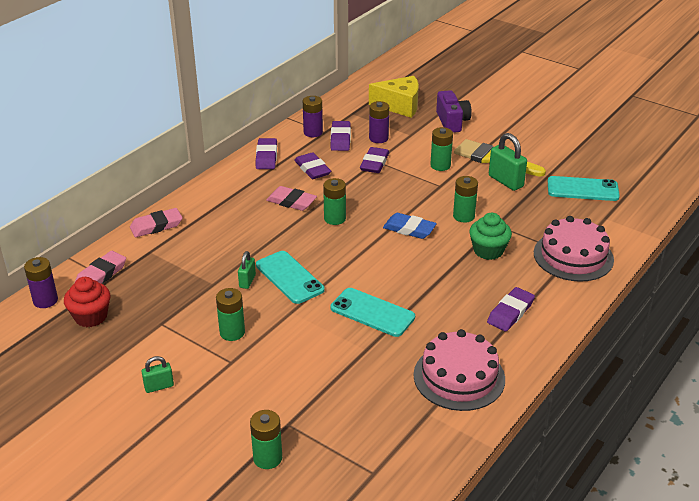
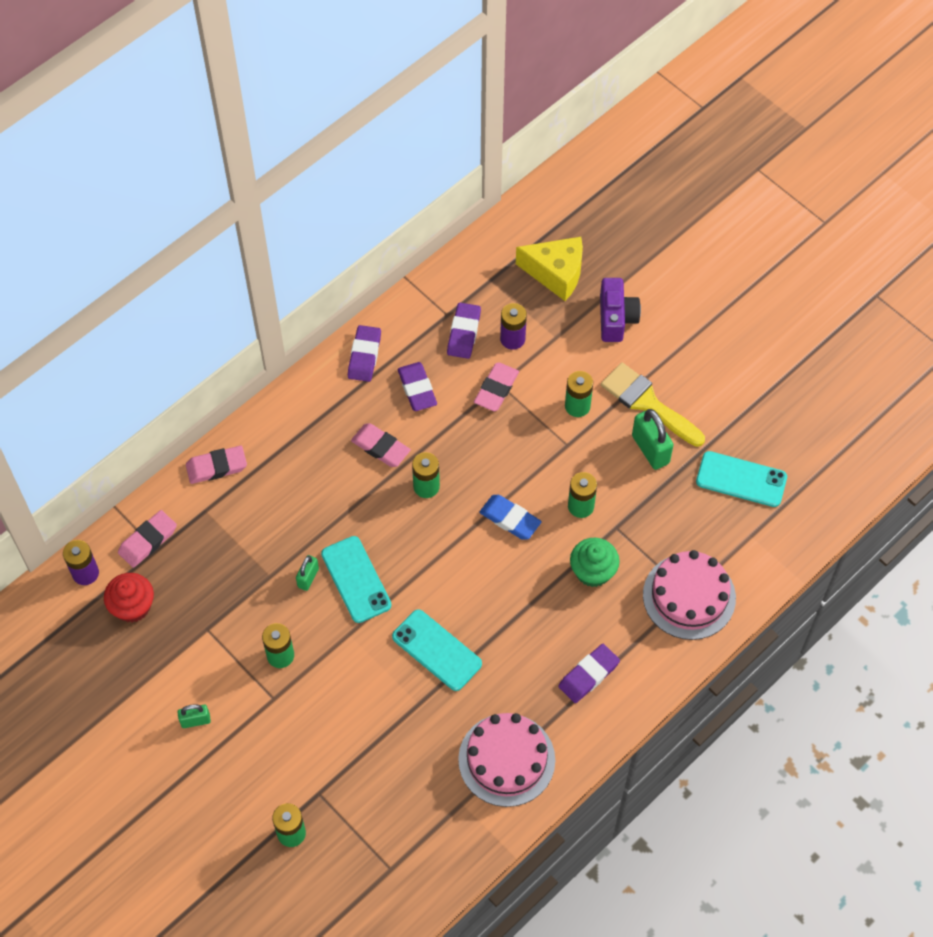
camera: 10 degrees right, 25 degrees up
(313, 132) = (431, 314): purple battery -> none
(374, 163) = (496, 389): purple eraser -> pink eraser

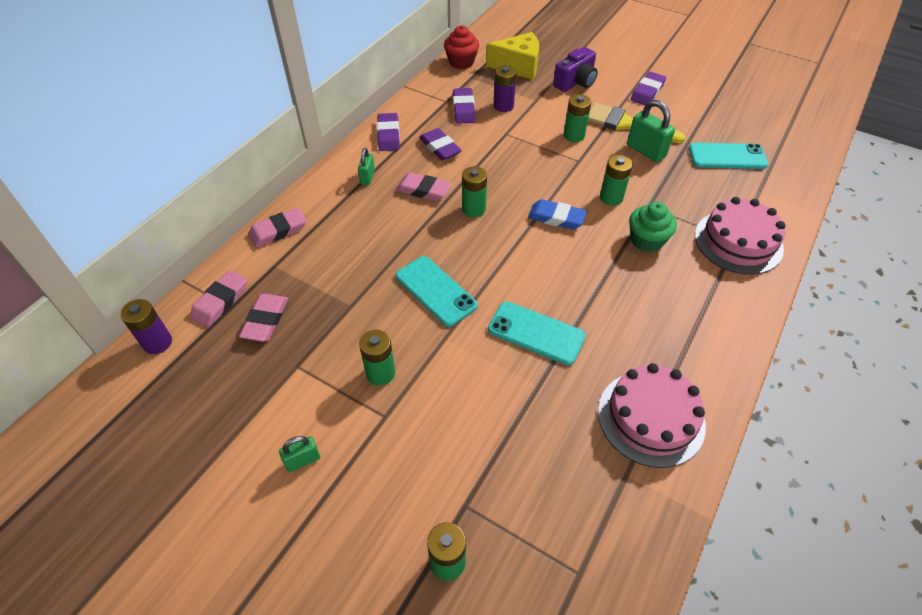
camera: 15 degrees left, 10 degrees down
(133, 606) = (213, 362): red cupcake -> red cupcake (461, 62)
(308, 578) = (389, 299): green padlock -> green padlock (367, 177)
(496, 389) = (504, 137): pink eraser -> pink eraser (266, 320)
(588, 675) = (688, 322): purple eraser -> purple eraser (647, 92)
(616, 318) = (575, 82): purple camera -> purple camera turned 60 degrees clockwise

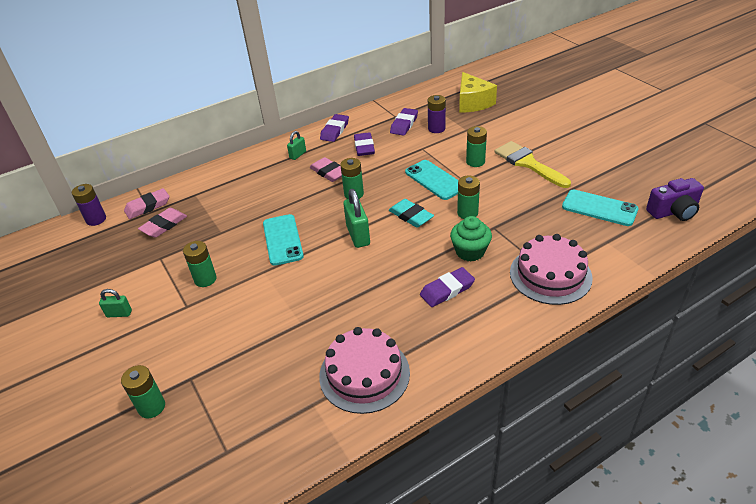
camera: 30 degrees right, 10 degrees down
(278, 231) = (214, 174): pink eraser -> none
(461, 62) = (429, 91): red cupcake -> none
(518, 66) = (473, 103): yellow cheese -> yellow cheese turned 45 degrees clockwise
(536, 333) = (329, 288): turquoise phone -> turquoise phone (434, 180)
(556, 218) = (411, 216): blue eraser -> turquoise eraser
(575, 82) = (510, 123): purple camera -> purple camera (673, 211)
(646, 151) = (527, 187): green padlock -> green padlock (358, 235)
(647, 92) = (568, 143): purple eraser -> purple eraser (447, 290)

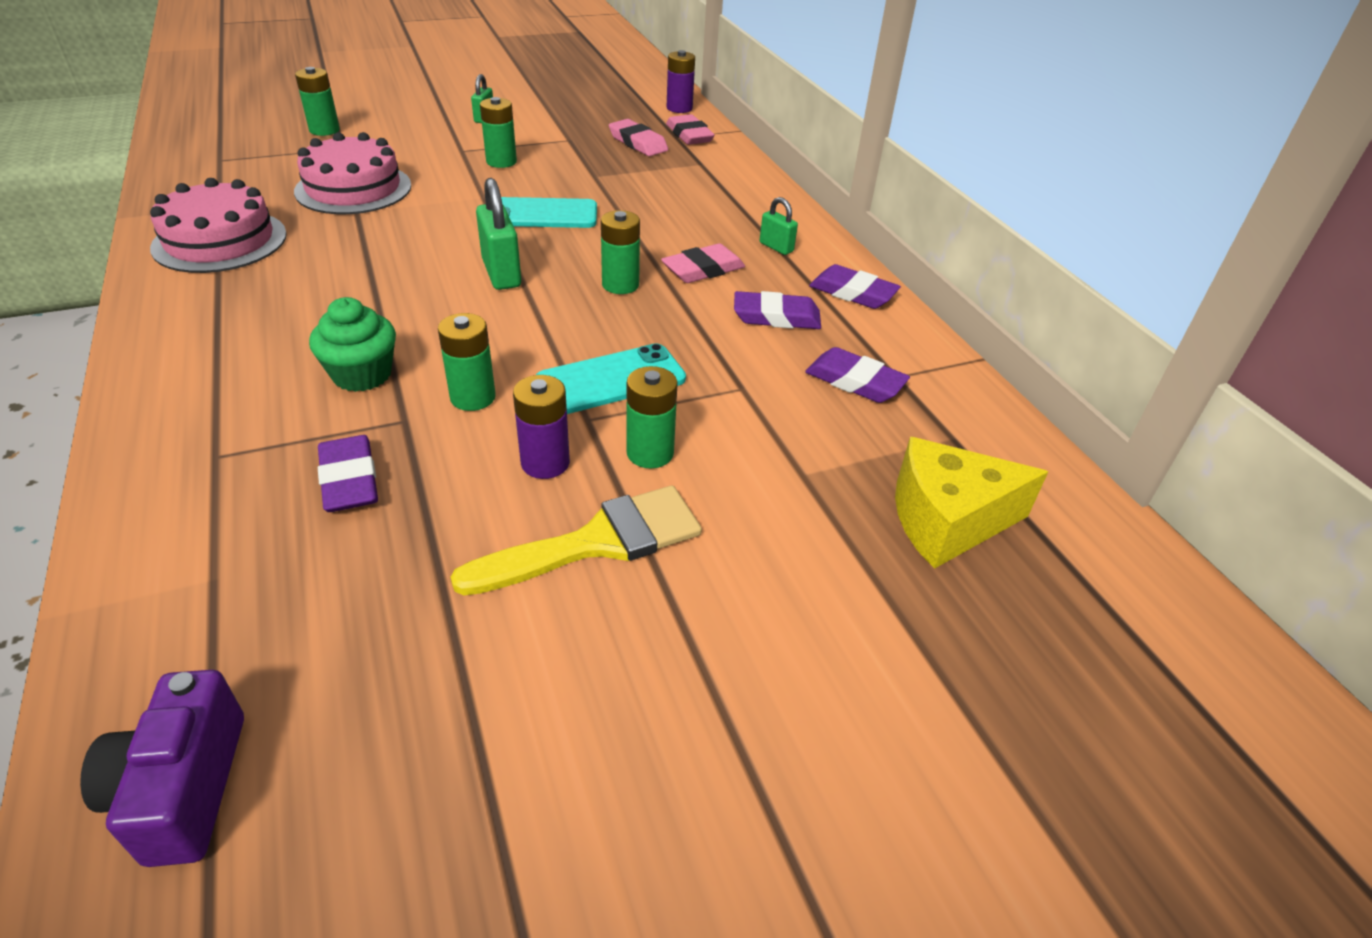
camera: 95 degrees right, 0 degrees up
(358, 235) = (501, 273): green padlock -> green padlock turned 75 degrees clockwise
(411, 216) = (514, 331): turquoise eraser -> none
(436, 128) = (821, 425): purple battery -> purple battery (545, 463)
(447, 290) = (295, 331): purple eraser -> purple eraser (349, 480)
(550, 275) = (209, 454): pink cake -> pink cake (353, 188)
(599, 208) = (330, 615): turquoise phone -> none

